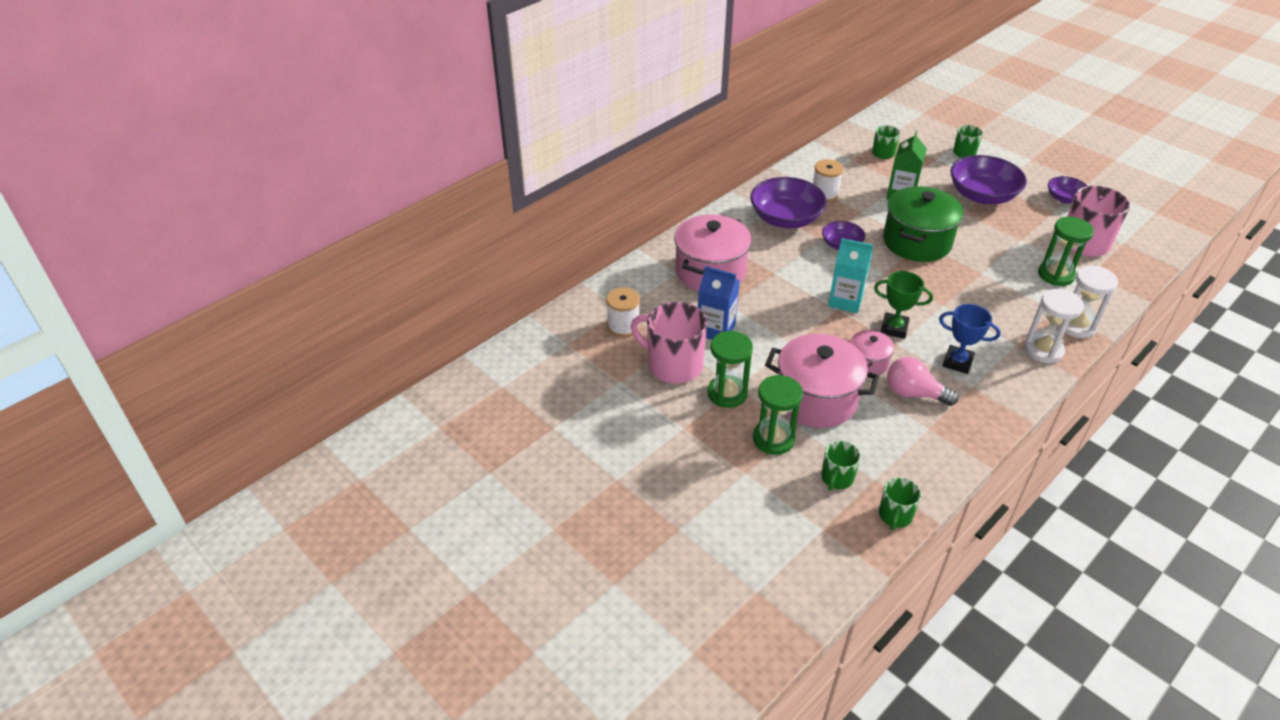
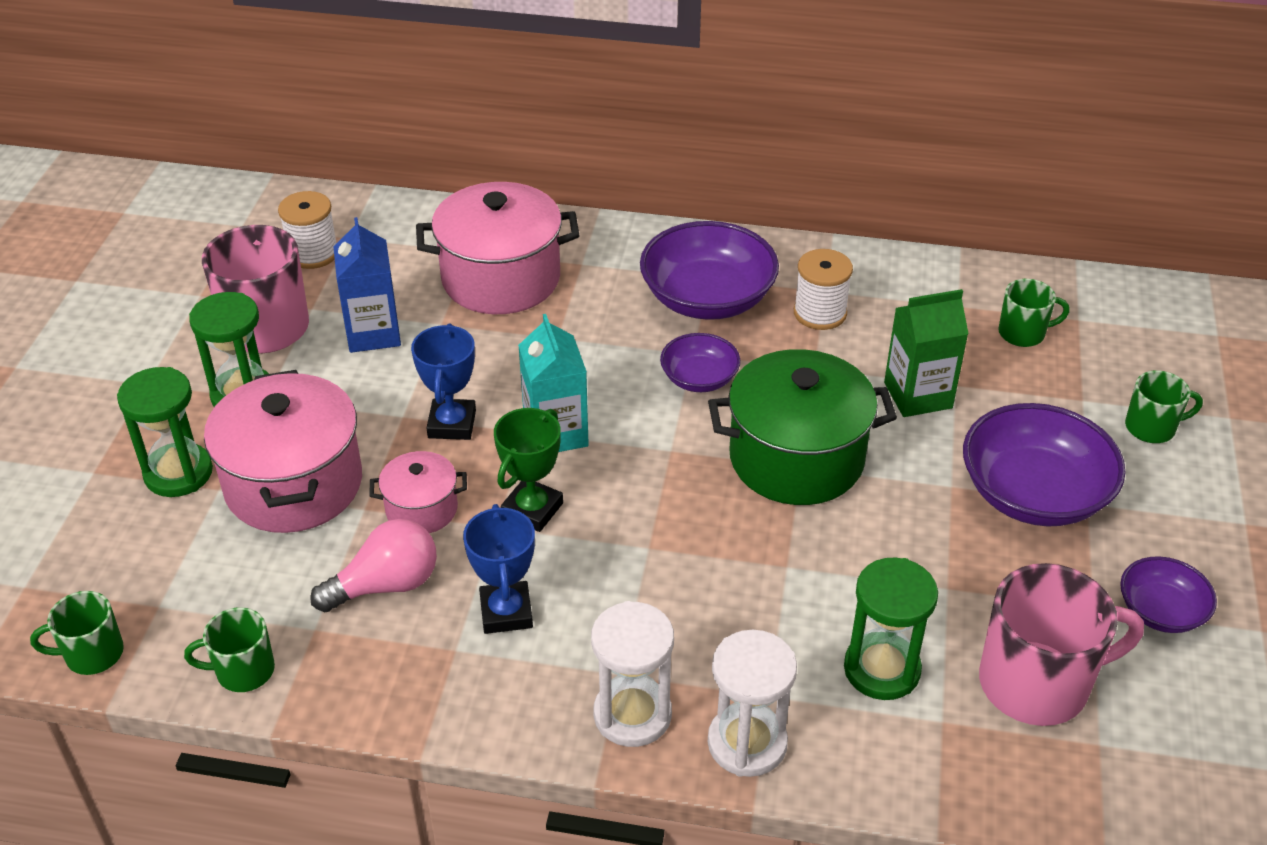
camera: 55 degrees right, 0 degrees up
(812, 330) = (452, 424): none -> blue trophy
(837, 478) = (136, 565): green mug -> green mug (243, 670)
(894, 328) = (532, 509): green trophy -> green trophy turned 45 degrees clockwise
(914, 393) = (386, 585): pink light bulb -> pink light bulb turned 75 degrees clockwise

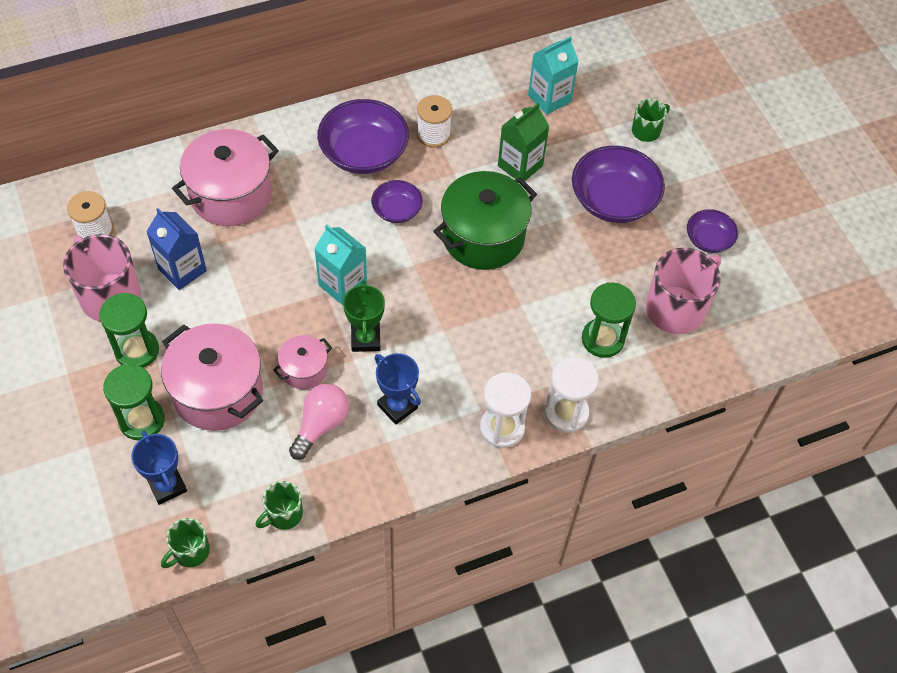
camera: 35 degrees left, 15 degrees up
(452, 424) = (279, 308): blue trophy -> blue trophy (167, 486)
(1023, 333) = (549, 98): green mug -> turquoise carton

